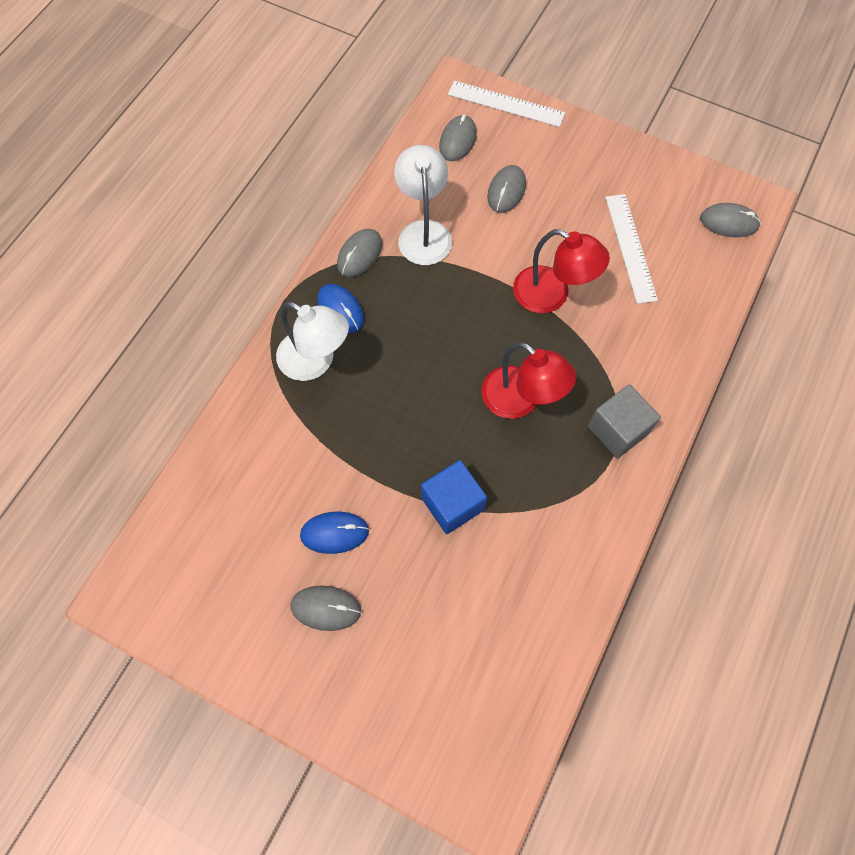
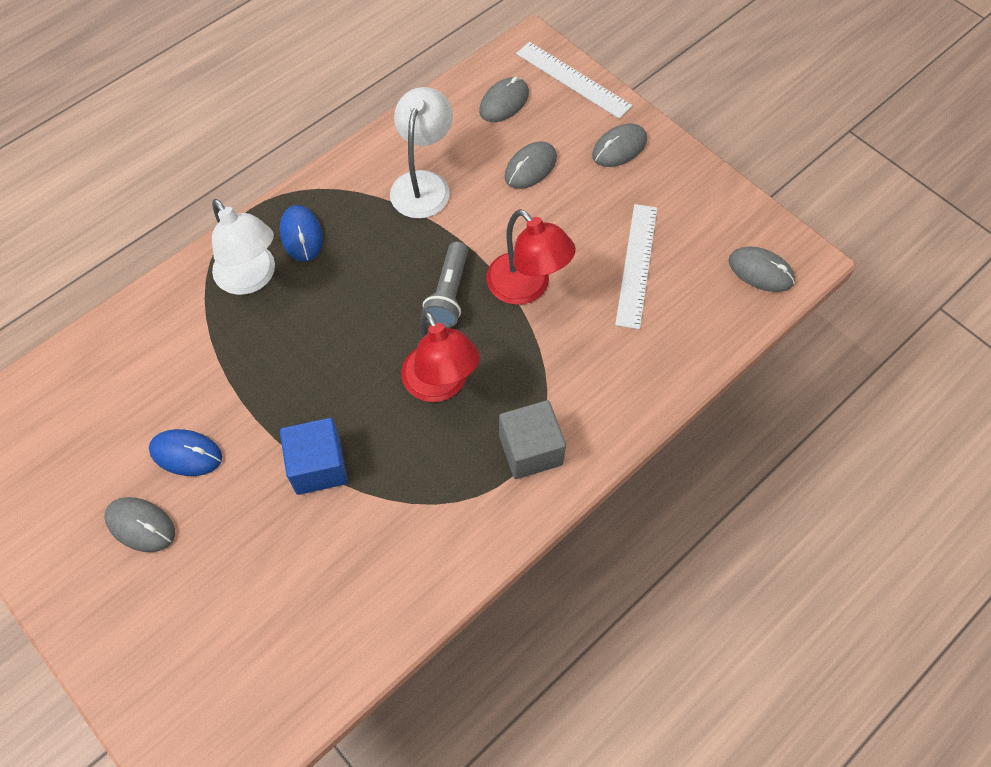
camera: 20 degrees right, 5 degrees down
(359, 254) = (347, 186): grey mouse -> grey mouse (619, 148)
(490, 321) = (449, 294): none -> grey flashlight

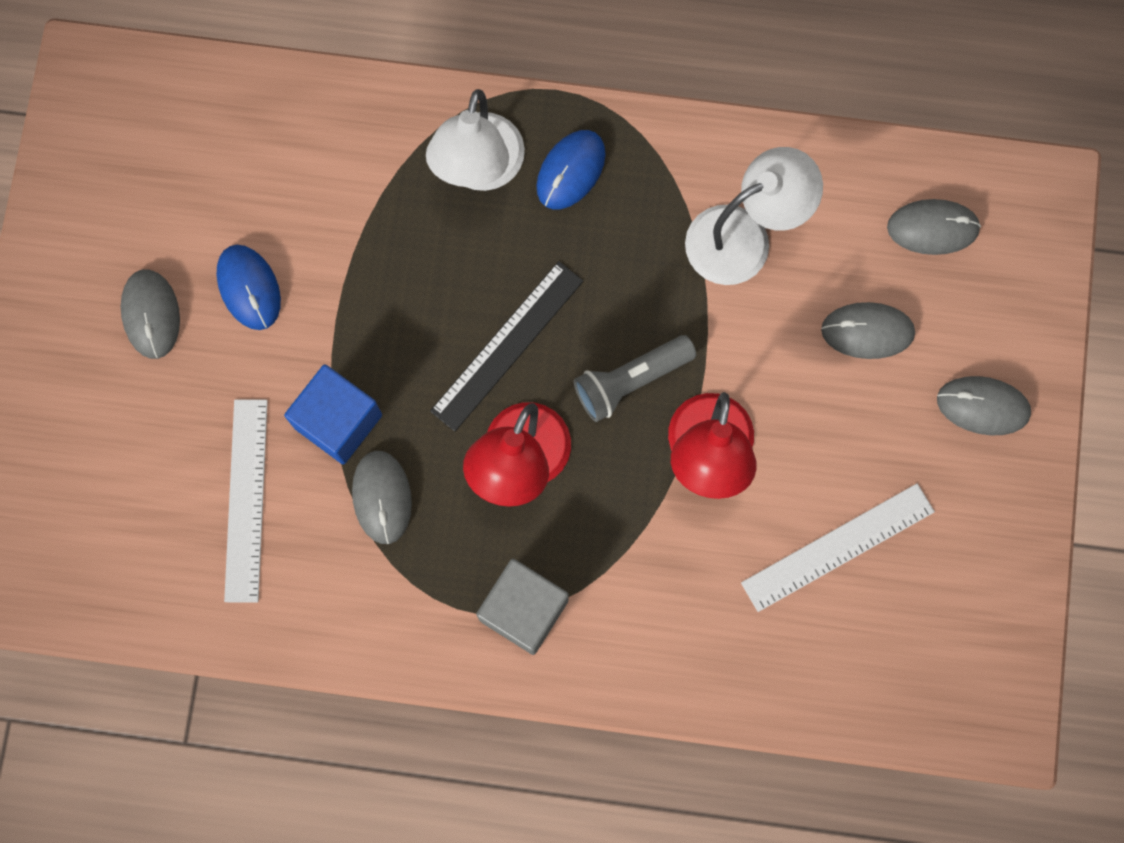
camera: 50 degrees right, 15 degrees up
(365, 340) = (507, 345): none -> black ruler
(573, 79) = (1037, 277): white ruler -> white ruler (246, 499)
(760, 271) = (947, 688): grey mouse -> grey mouse (382, 497)

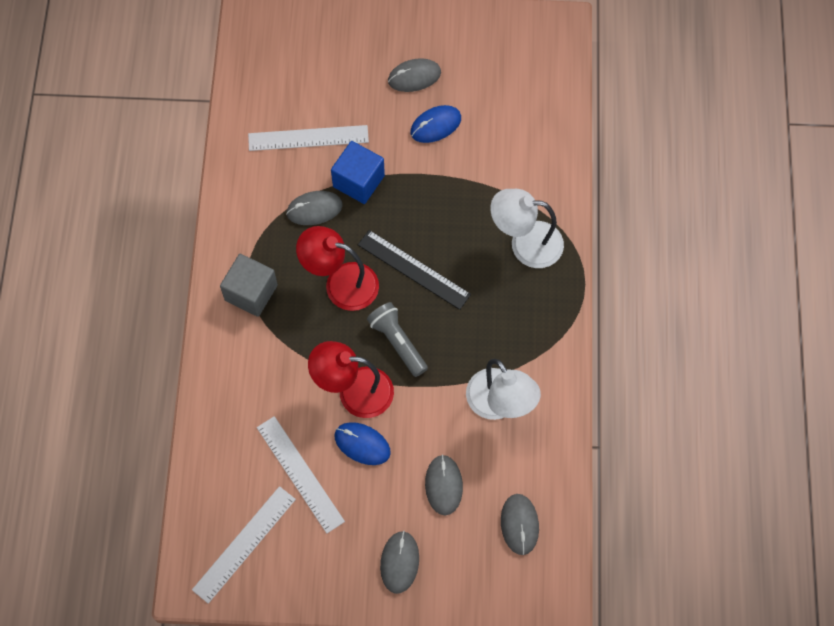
camera: 85 degrees right, 10 degrees down
(570, 171) = (531, 296): blue mouse -> blue mouse (362, 444)
(945, 639) = (244, 544): none -> white ruler

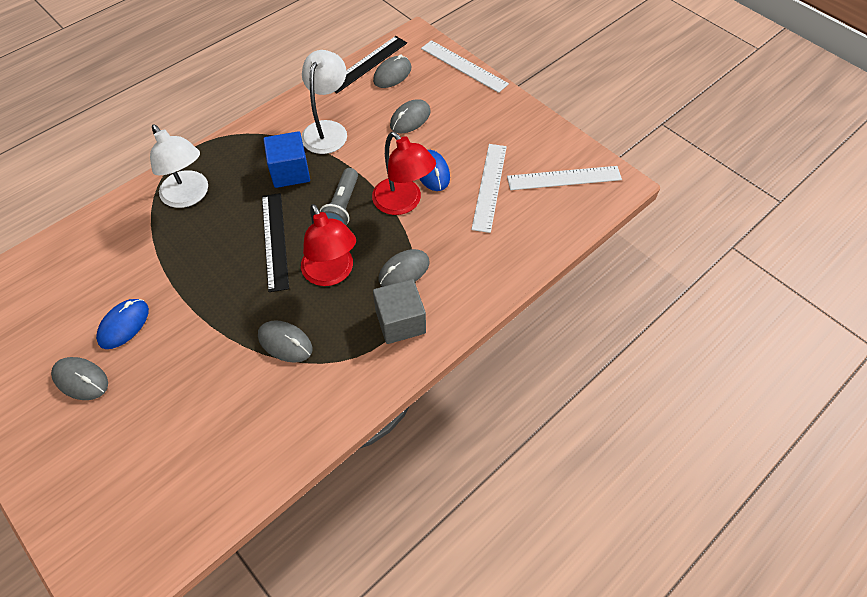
camera: 135 degrees left, 10 degrees down
(308, 138) = (219, 406): white ruler -> white ruler (464, 66)
(358, 181) = (229, 334): blue cube -> blue cube (290, 172)
(399, 562) = (478, 105): grey mouse -> grey mouse (404, 271)
(435, 125) = (124, 325): blue mouse -> blue mouse turned 75 degrees counterclockwise
(558, 515) = (367, 64): none -> black ruler

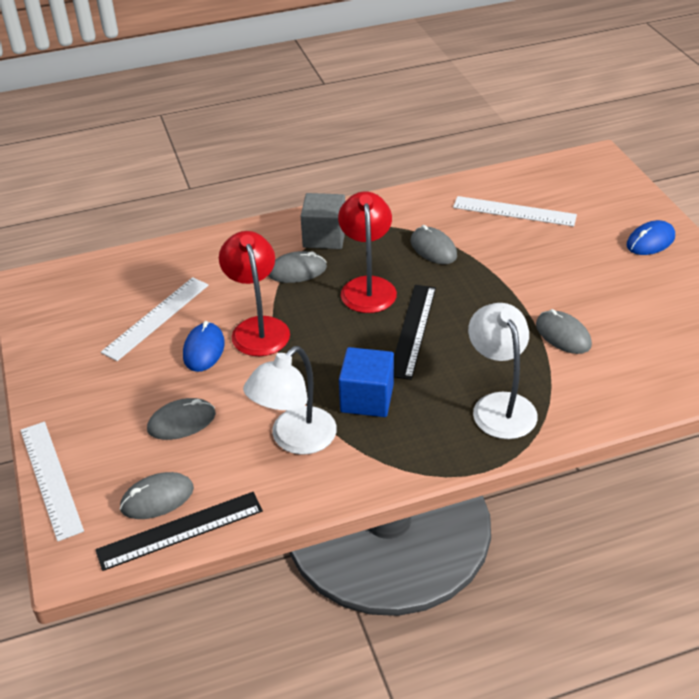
camera: 155 degrees left, 15 degrees down
(81, 379) = (626, 269): grey mouse -> grey mouse (563, 335)
(124, 325) = (585, 299): blue mouse -> blue mouse (650, 241)
(342, 207) = (325, 342): grey flashlight -> none
(564, 178) = (74, 304): white ruler -> white ruler (514, 211)

